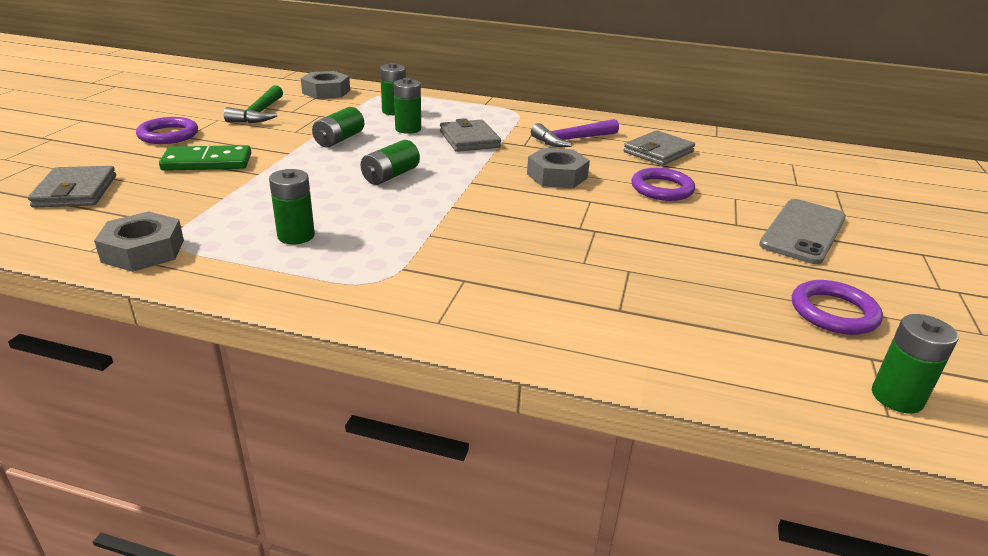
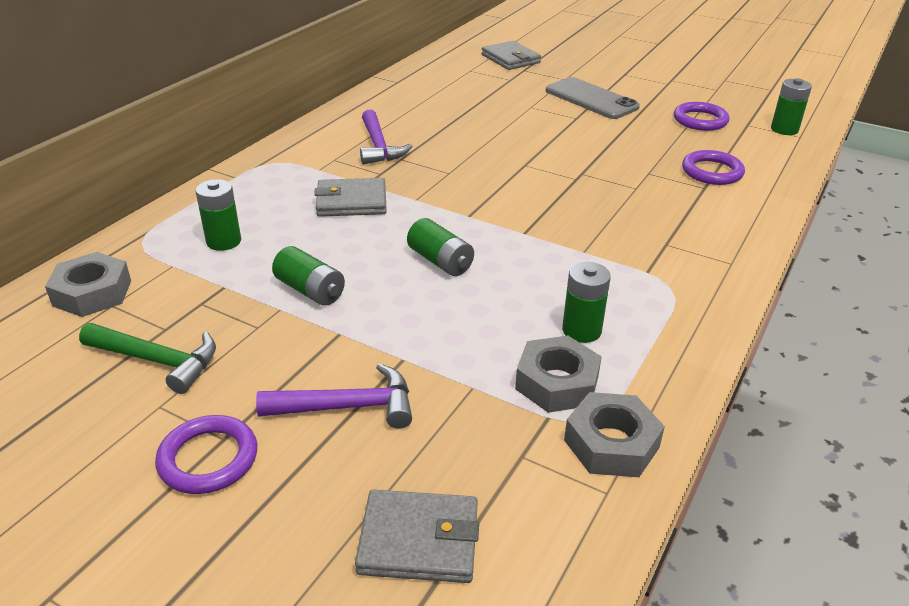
camera: 75 degrees left, 5 degrees up
(207, 162) = (348, 407): green domino -> purple hammer
(408, 129) = (297, 237): green battery -> none
(557, 176) = (468, 170): grey nut -> grey nut (557, 382)
(658, 152) = (426, 114): grey wallet -> grey wallet (510, 59)
(662, 189) = (508, 130): purple ring -> purple ring (712, 172)

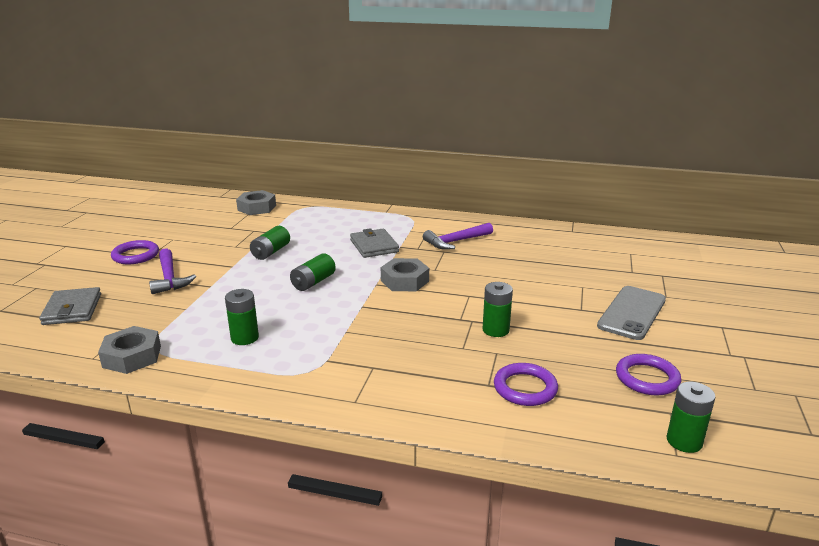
camera: 75 degrees right, 10 degrees down
(157, 361) = (205, 231): green hammer -> none
(224, 241) = (313, 223): green battery -> green battery (495, 330)
(510, 59) = (680, 266): grey wallet -> none
(557, 382) = (189, 334): grey nut -> grey nut (405, 281)

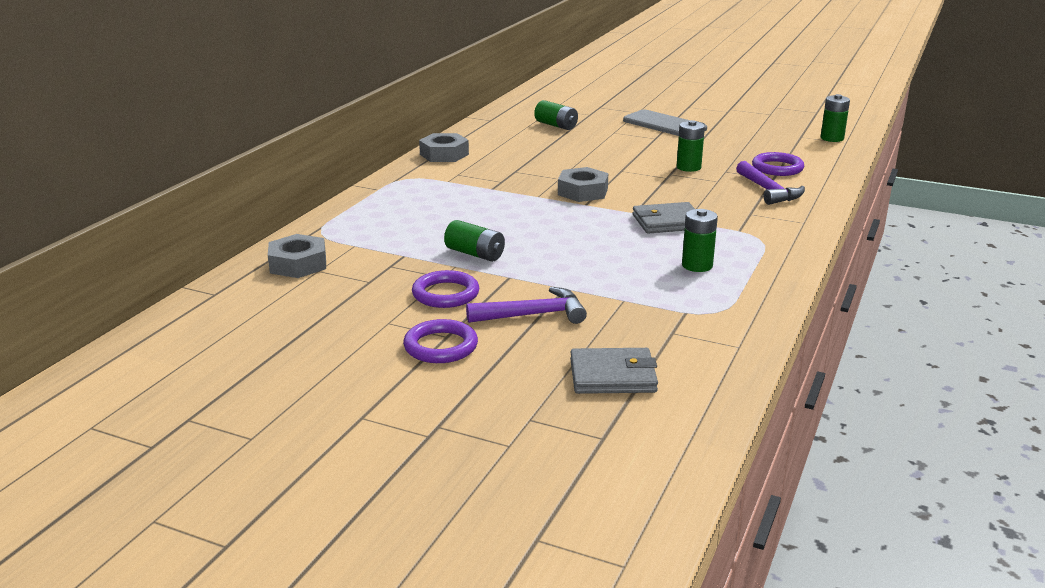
camera: 80 degrees left, 0 degrees up
(132, 356) = (736, 322): grey nut -> grey nut (444, 154)
(313, 282) = (573, 232): green battery -> green battery (556, 125)
(374, 246) = (485, 200): grey wallet -> grey wallet (667, 222)
(456, 241) = (492, 164): purple hammer -> purple hammer (768, 191)
(647, 378) = (760, 135): purple ring -> purple ring (445, 294)

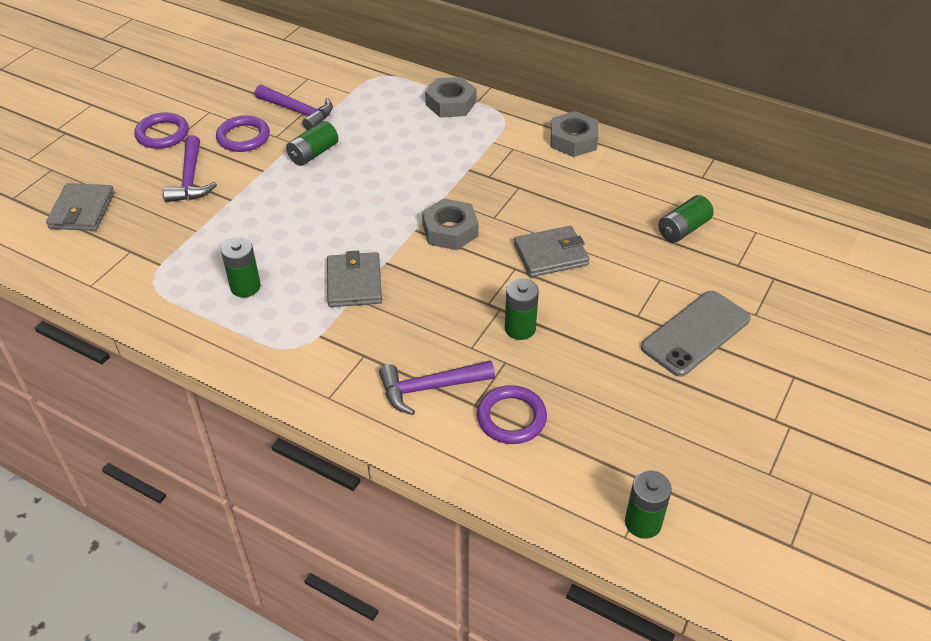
camera: 95 degrees right, 20 degrees up
(298, 264) = (321, 68): grey nut -> grey nut (451, 103)
(392, 268) = (298, 112): none -> purple hammer
(600, 160) = (550, 255): none -> grey wallet

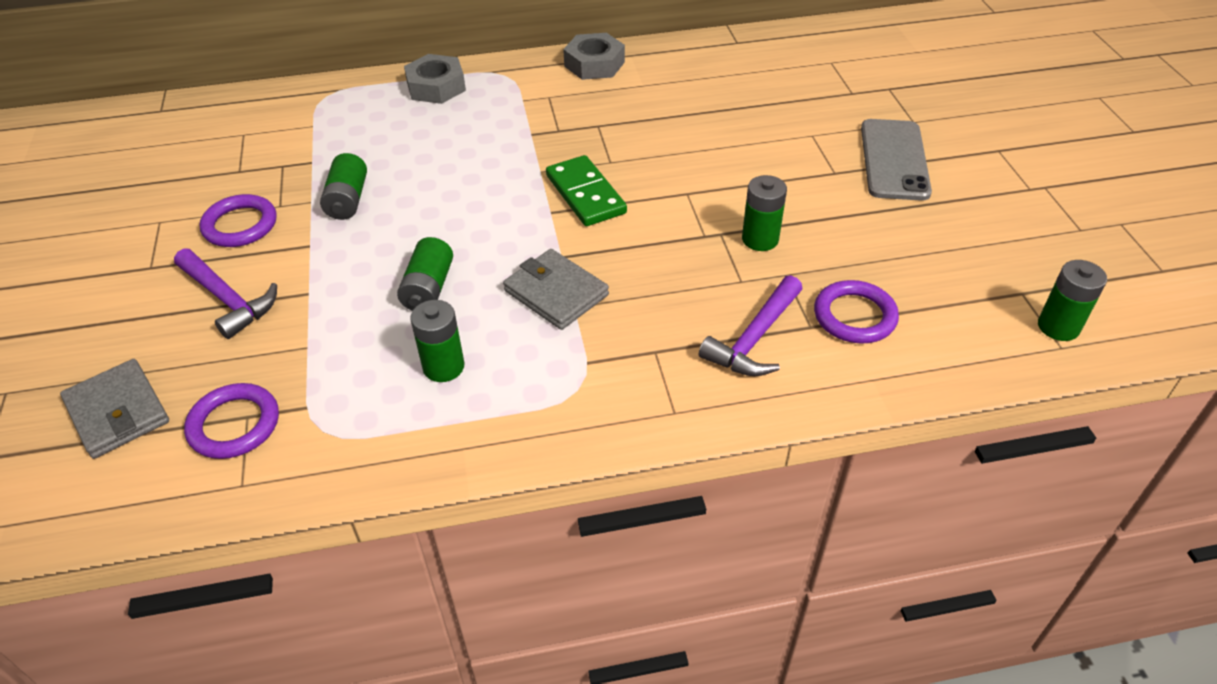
camera: 40 degrees left, 0 degrees up
(162, 134) = (125, 273): purple ring -> purple ring (234, 425)
(298, 112) = (275, 170): purple hammer -> none
(450, 230) = (586, 194): grey nut -> green domino
(550, 255) = (702, 165): grey wallet -> none
(683, 229) = (778, 88): green battery -> green battery (428, 289)

